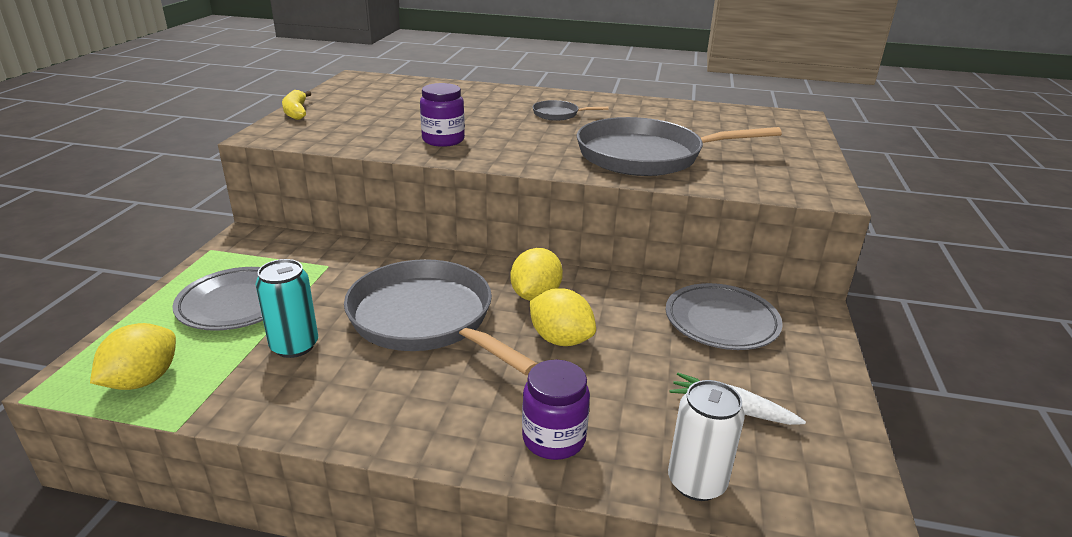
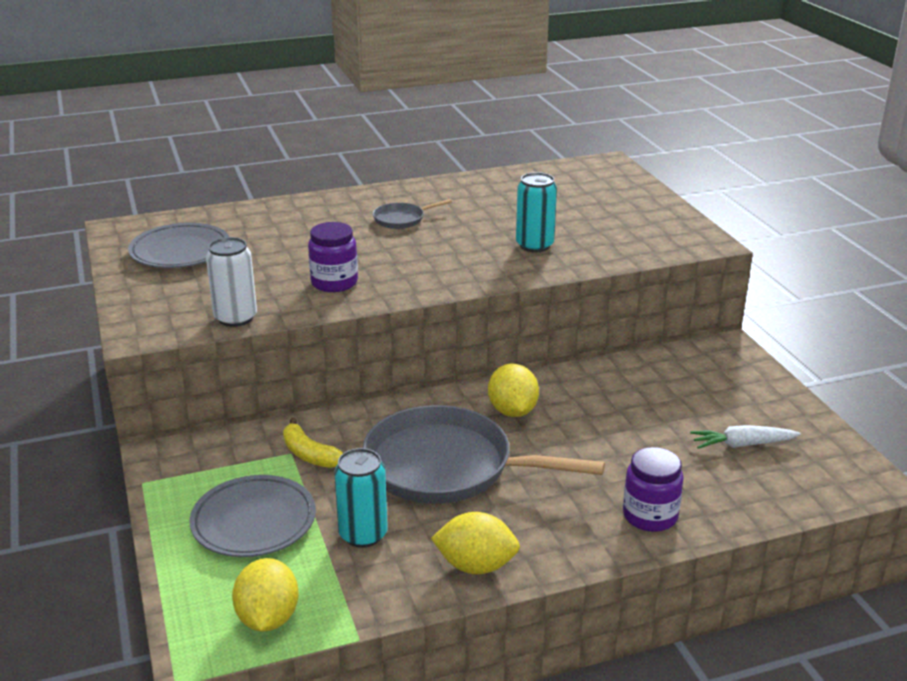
camera: 30 degrees left, 0 degrees up
(296, 112) = (126, 295): yellow banana -> yellow banana (309, 454)
(560, 339) = (573, 440): yellow lemon -> yellow lemon (476, 566)
(645, 156) = (534, 245): grey pan -> turquoise can
(696, 482) = (766, 503): white can -> white can (235, 318)
(721, 322) = (674, 379): grey plate -> grey plate (180, 252)

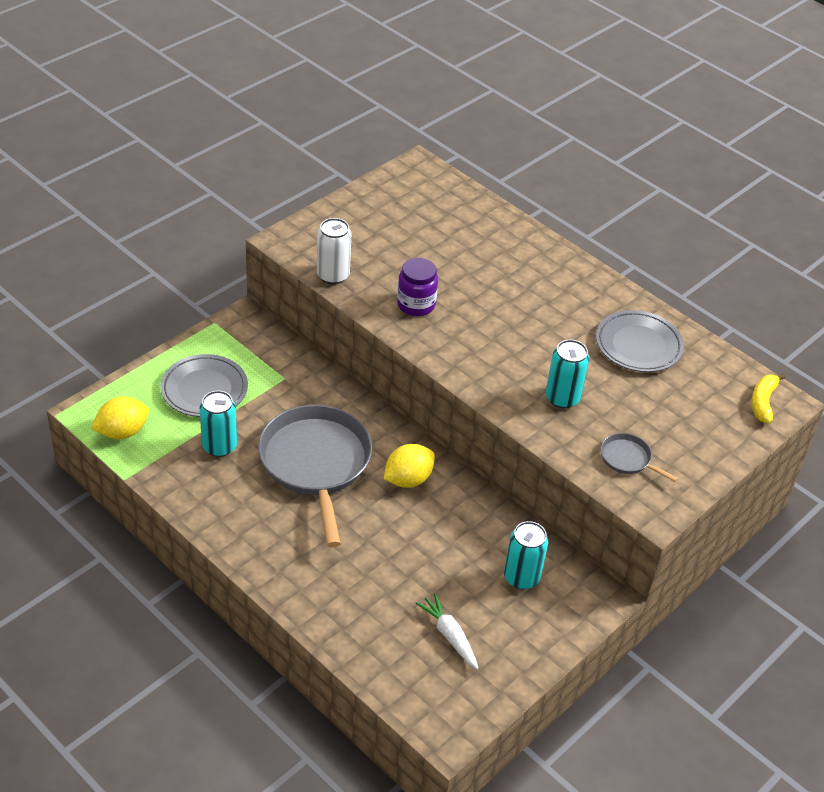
camera: 60 degrees right, 15 degrees up
(180, 252) = (406, 210): grey plate -> grey plate (638, 345)
(309, 454) = (288, 388): yellow banana -> yellow banana (763, 402)
(401, 219) = (549, 304): grey pan -> grey pan (627, 459)
(476, 566) = (217, 513): yellow lemon -> none
(650, 516) = (321, 595): purple jar -> none
(683, 382) = (521, 577): none -> turquoise can

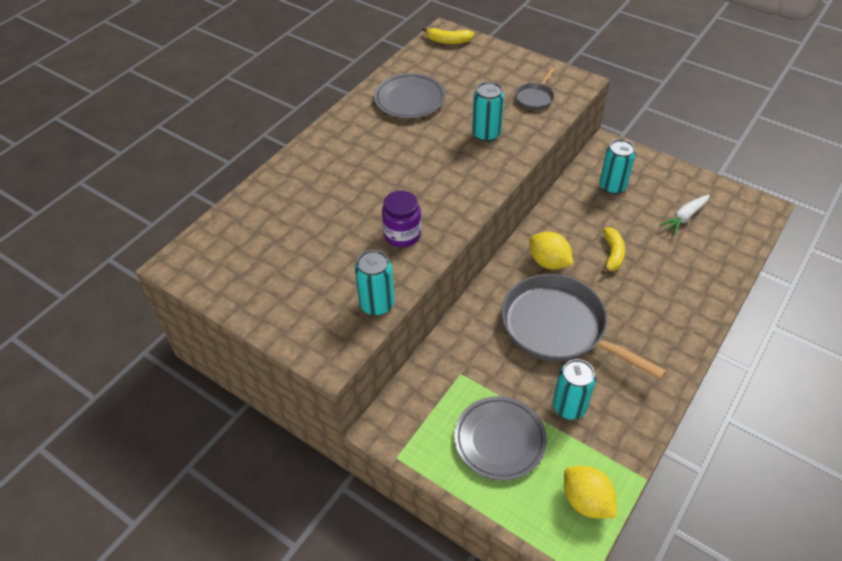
camera: 95 degrees left, 5 degrees up
(316, 463) = (558, 327): grey pan -> grey pan turned 60 degrees clockwise
(333, 275) = (377, 304): white can -> turquoise can
(405, 540) = (612, 254): none -> yellow banana

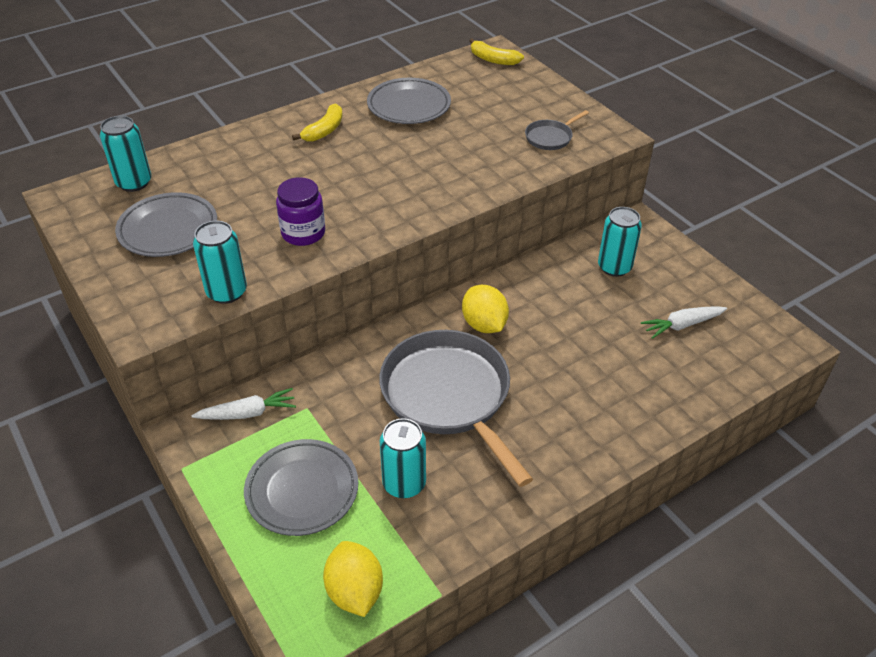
camera: 20 degrees right, 5 degrees down
(290, 266) = (168, 229): none -> grey plate
(418, 394) = (248, 413): none -> white carrot
(486, 134) = (468, 160): turquoise can -> turquoise can (134, 183)
(612, 254) = (565, 339): yellow banana -> yellow banana (324, 130)

